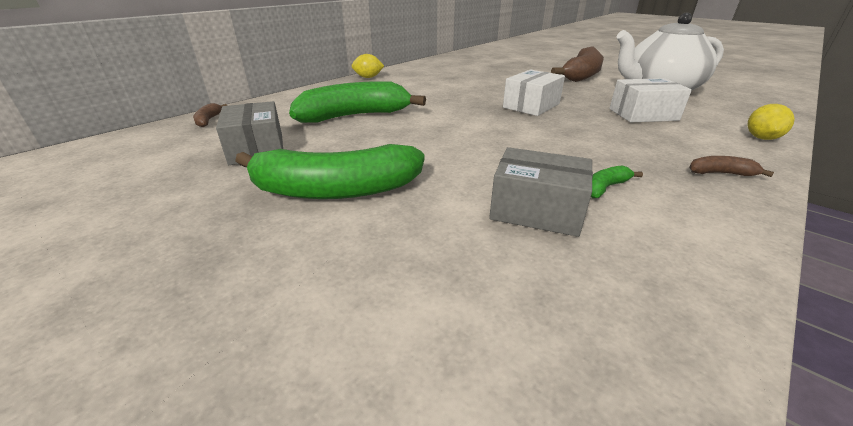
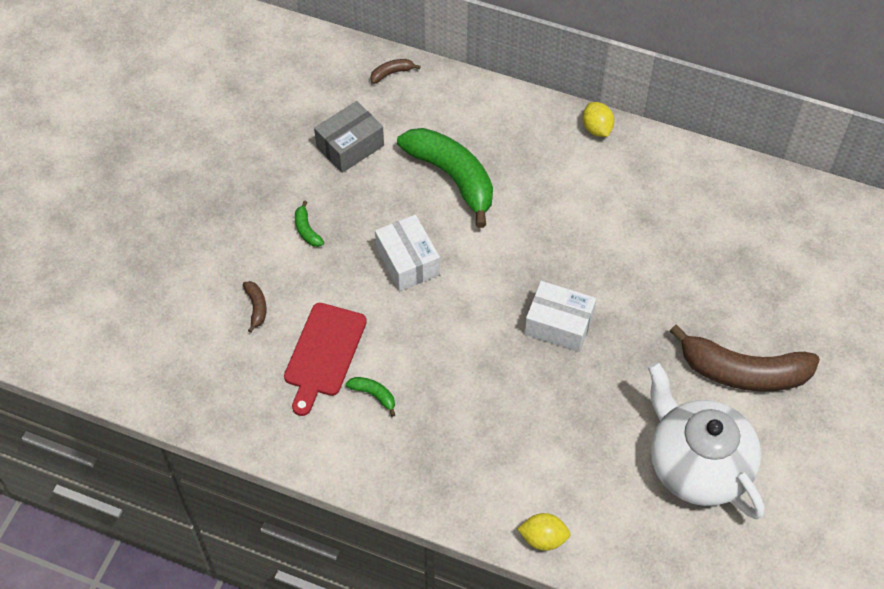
camera: 70 degrees right, 25 degrees up
(335, 190) = (307, 230): green banana -> green banana, size x0.41
(536, 210) = (324, 353): grey box -> red cutting board
(643, 114) = (577, 437): white box -> white box (408, 261)
(720, 173) = (433, 480): brown banana -> brown banana (256, 307)

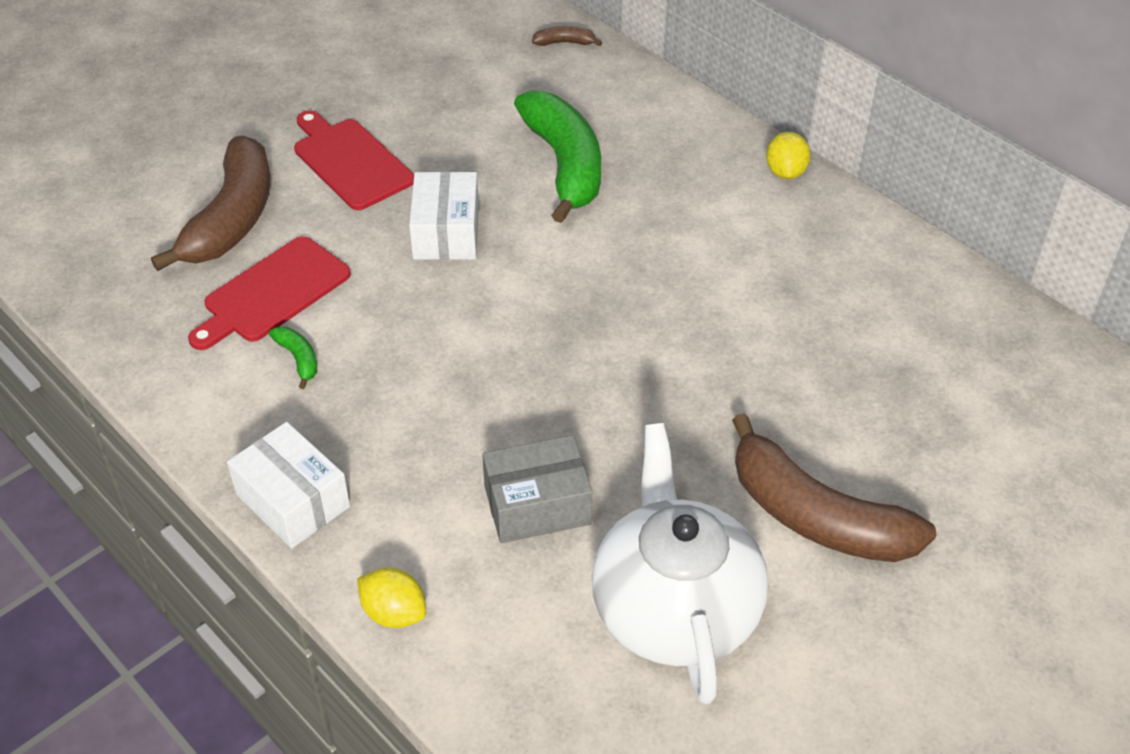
camera: 25 degrees right, 10 degrees down
(256, 307) = (232, 218): brown banana -> brown banana, size x2.47
(307, 230) = (350, 161): green banana -> red cutting board
(350, 146) = (463, 97): grey box -> grey box (537, 505)
(559, 325) = (591, 367): white box -> white box (293, 500)

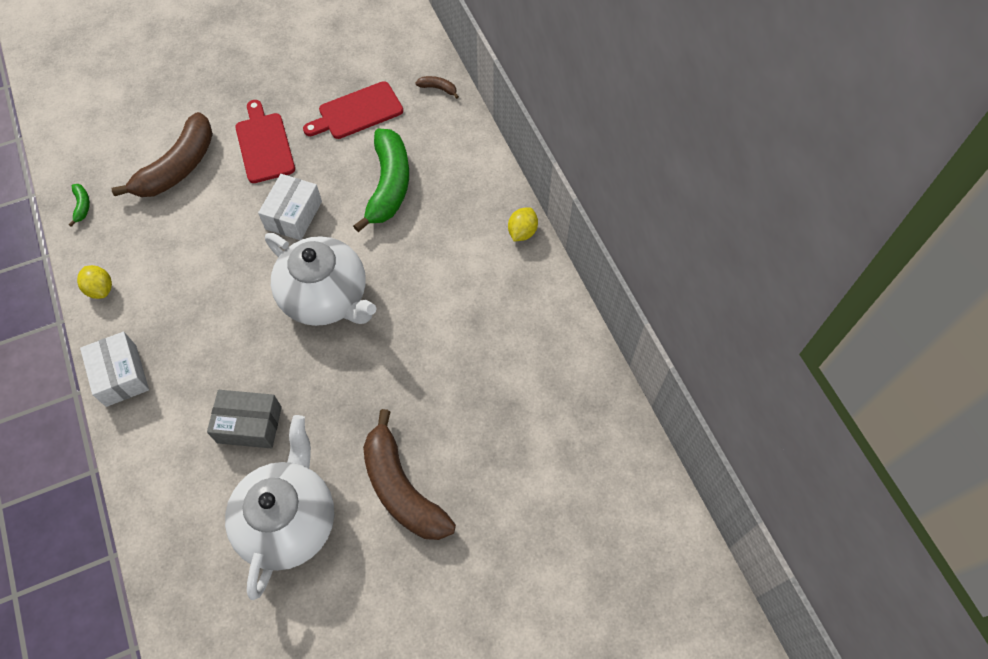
camera: 20 degrees right, 15 degrees up
(273, 293) = (176, 228): red cutting board -> red cutting board (357, 112)
(298, 359) = (168, 280): green banana -> green banana (82, 206)
(394, 613) = (139, 467): yellow lemon -> yellow lemon (101, 289)
(556, 317) = (326, 297): none -> white teapot

